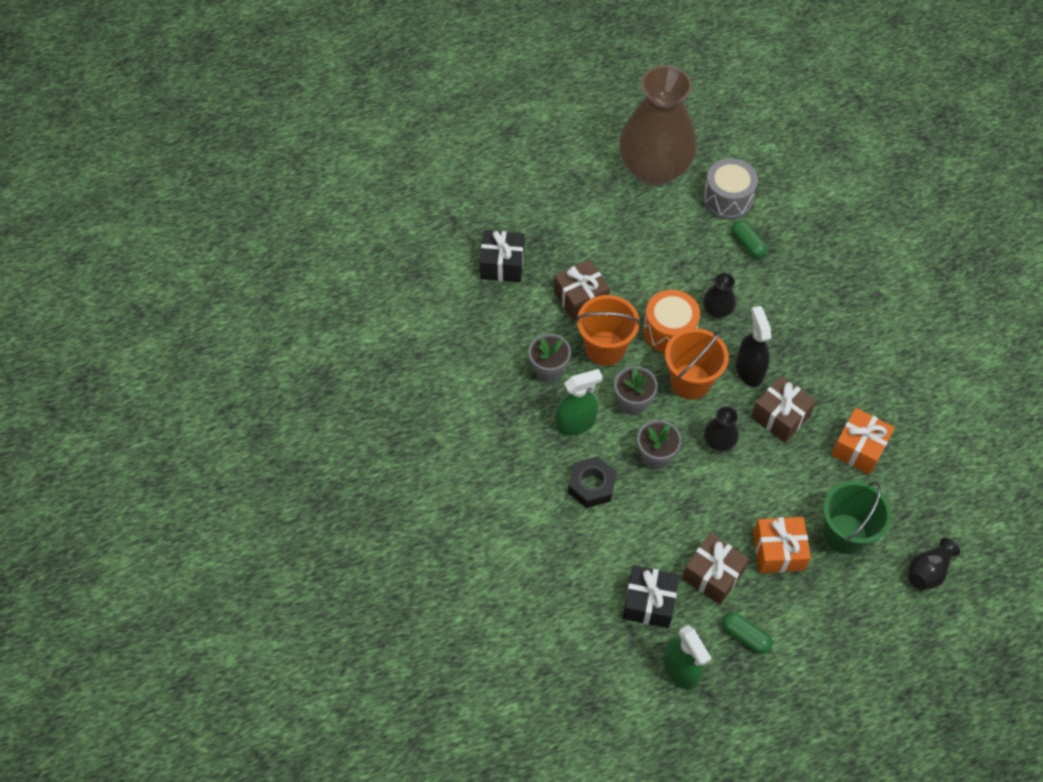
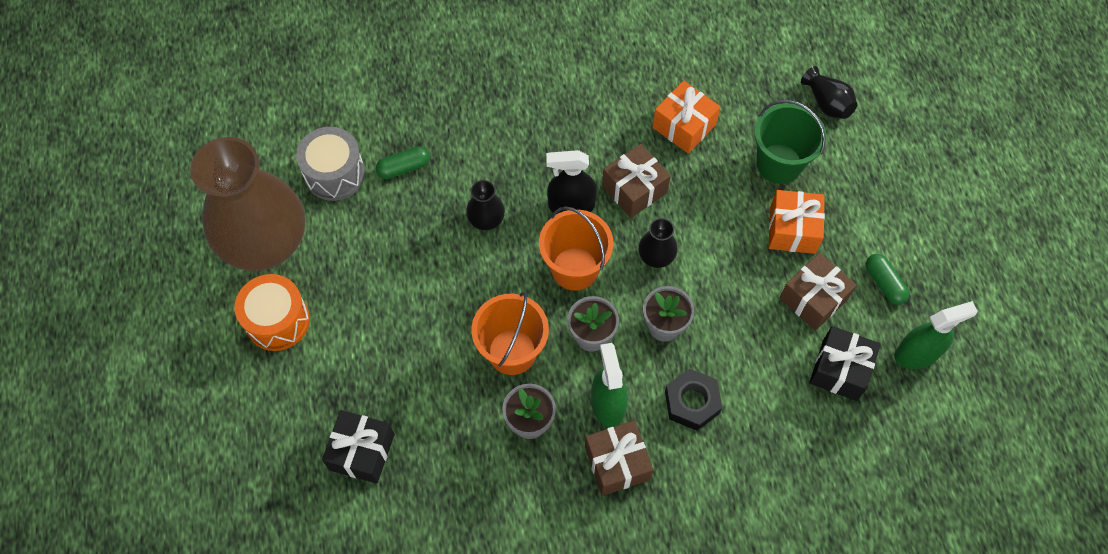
camera: 80 degrees left, 5 degrees up
(581, 298) = (435, 366): brown gift -> brown gift (617, 463)
(669, 331) = (503, 276): orange drum -> orange drum (277, 321)
(745, 636) = (884, 283): green capsule -> green capsule turned 75 degrees counterclockwise

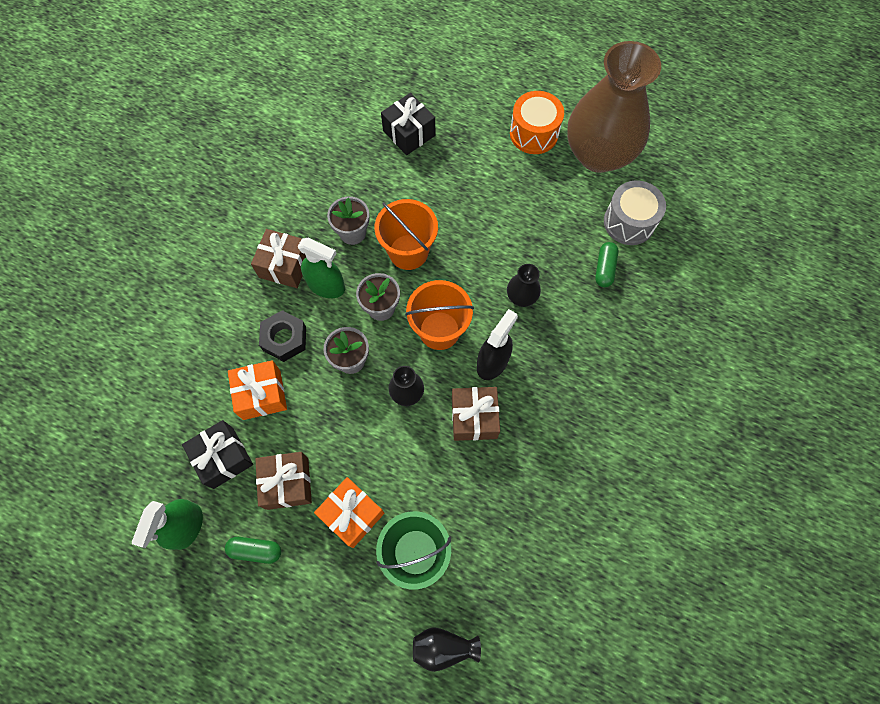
camera: 125 degrees right, 5 degrees up
(684, 126) = (504, 499): orange gift -> orange gift (262, 395)

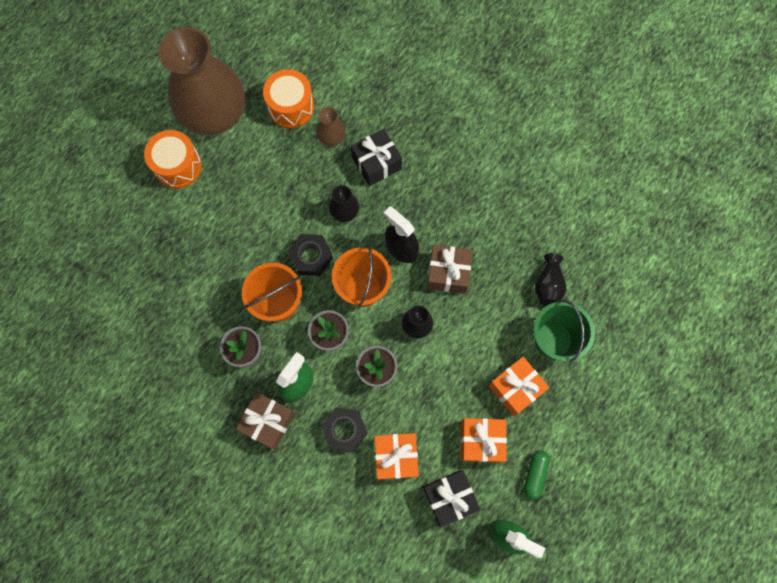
camera: 80 degrees left, 5 degrees up
(287, 483) = (481, 441): brown gift -> orange gift
(409, 133) = (147, 282): black gift -> black gift (376, 163)
(443, 647) = (627, 330): black vase -> black vase (548, 285)
(464, 273) = (311, 257): none -> black nut
(604, 268) = (331, 138): green capsule -> brown vase
(629, 222) = (291, 107): grey drum -> orange drum

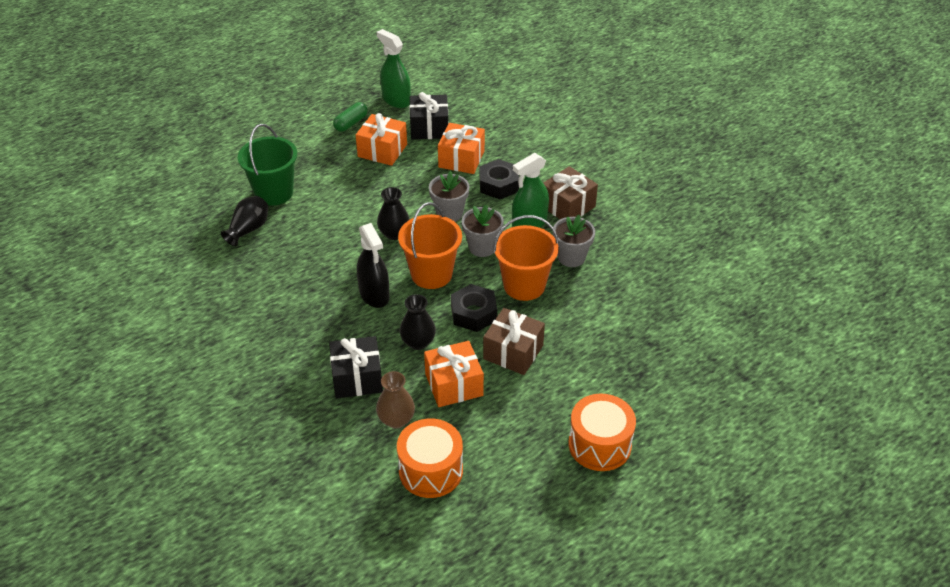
camera: 160 degrees left, 30 degrees down
(215, 115) = (533, 490): brown vase -> none
(448, 273) = (339, 263): brown gift -> brown gift (513, 352)
(515, 388) = (330, 172): orange gift -> orange gift (454, 385)

